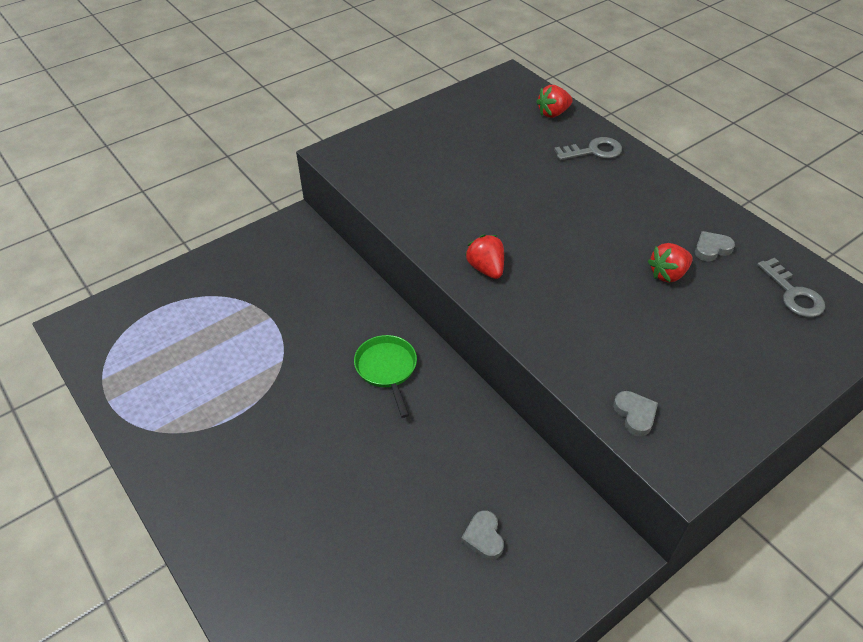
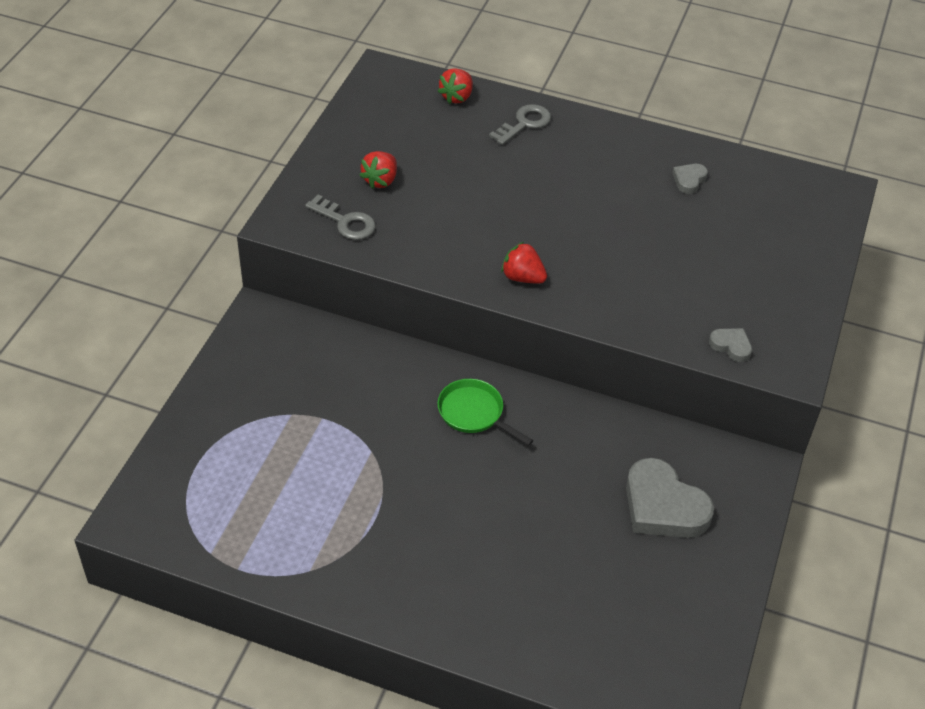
camera: 35 degrees left, 0 degrees up
(483, 537) = (663, 506): grey heart -> grey heart, size x2.10
(668, 274) = (672, 218): red strawberry -> red strawberry (380, 180)
(793, 294) = (774, 194): grey key -> grey key (345, 222)

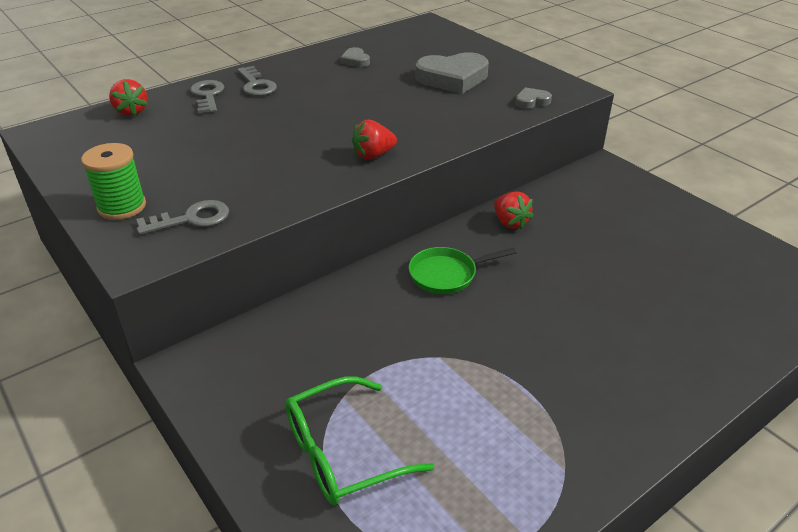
camera: 55 degrees left, 10 degrees down
(241, 439) = (342, 453): none -> green glasses
(330, 177) = (122, 207): none -> green spool
(380, 180) = (168, 181): red strawberry -> red strawberry (510, 222)
(572, 142) = (256, 85): none -> grey key
(663, 506) = (615, 220): grey heart -> grey heart (452, 78)

